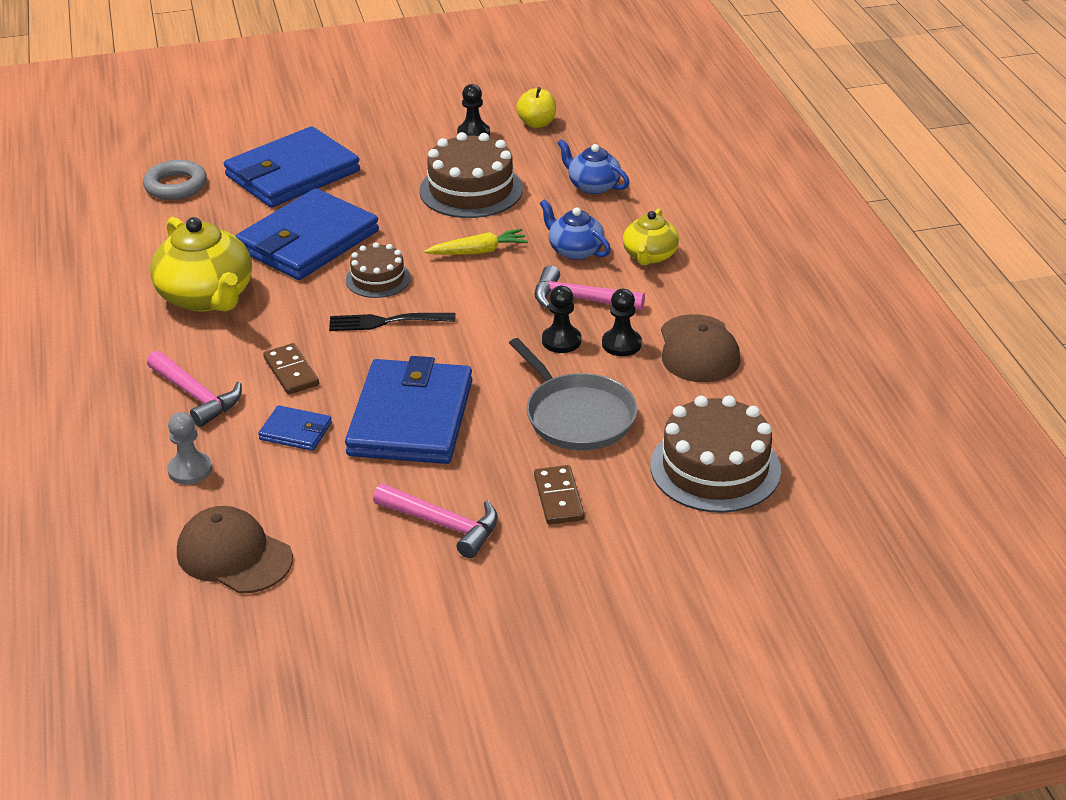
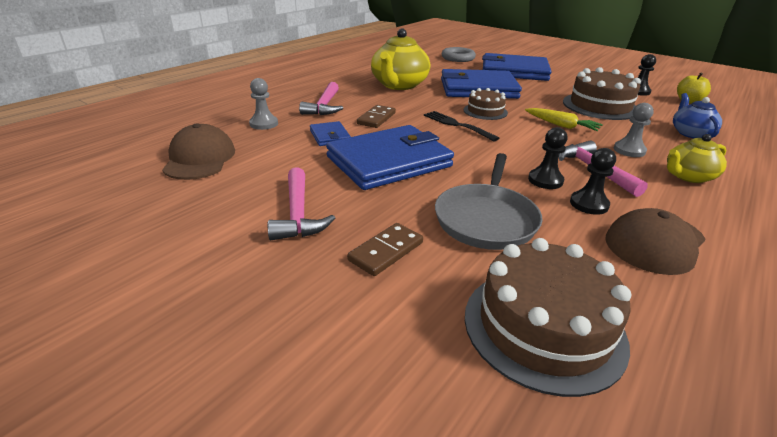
camera: 50 degrees right, 5 degrees down
(575, 250) = (629, 150): blue teapot -> grey pawn

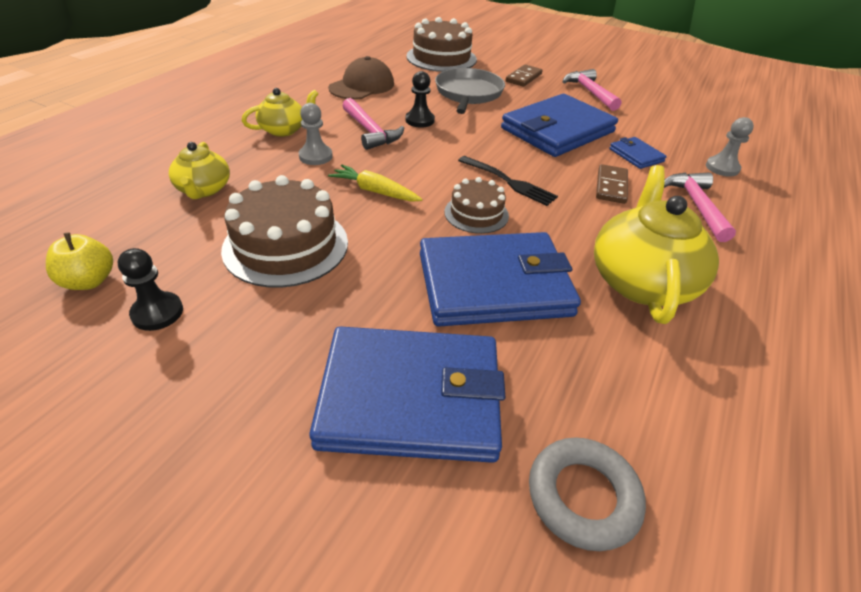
camera: 170 degrees right, 10 degrees up
(200, 158) = (712, 125): brown cap -> none
(589, 204) = (392, 104): black pawn -> none
(690, 133) = (204, 189): blue teapot -> yellow teapot

